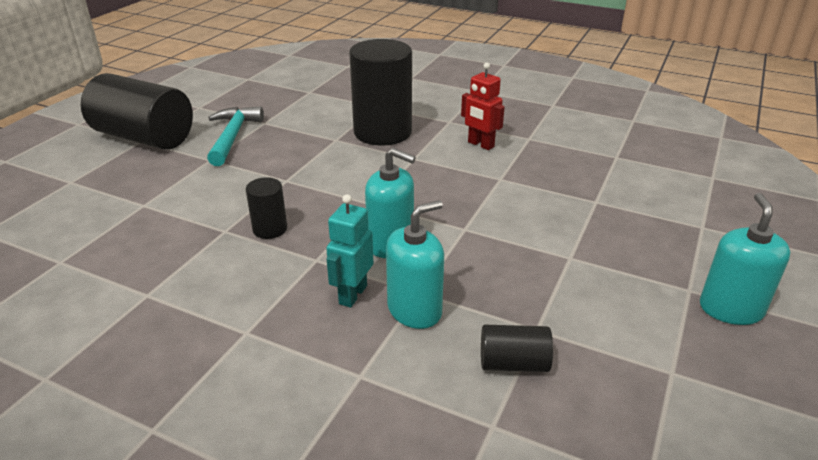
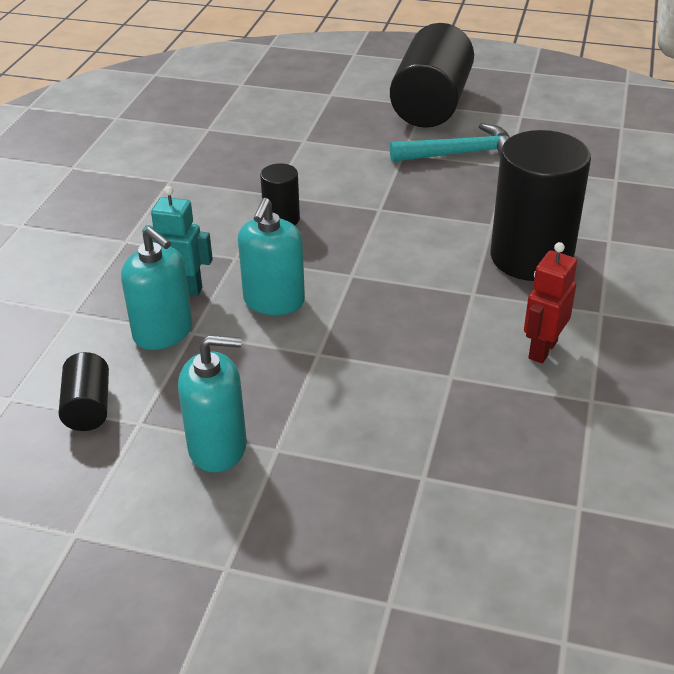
camera: 80 degrees right, 5 degrees up
(730, 309) = (190, 609): turquoise soap dispenser -> turquoise soap dispenser (218, 447)

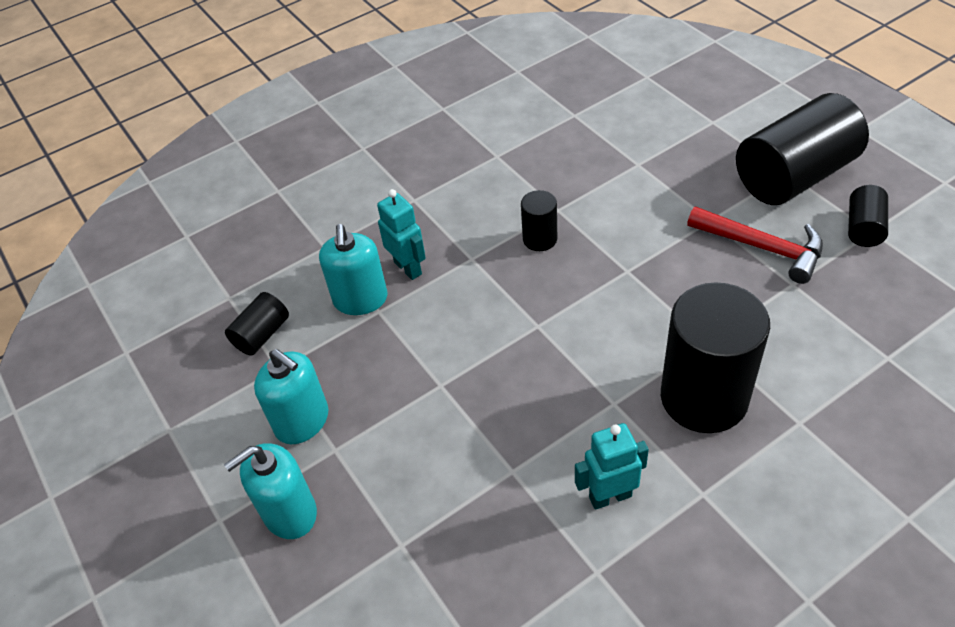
camera: 45 degrees right, 10 degrees up
(274, 301) = (457, 317): turquoise soap dispenser -> turquoise soap dispenser (289, 513)
(460, 154) = (762, 247): turquoise hammer -> red hammer
(513, 116) = (863, 228): none -> black cylinder
(542, 349) = (610, 496): red robot -> turquoise robot

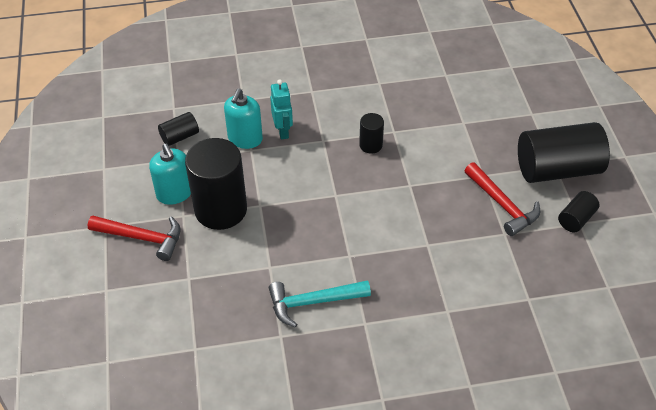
camera: 20 degrees right, 0 degrees up
(289, 513) = (142, 238): turquoise soap dispenser -> red hammer
(610, 496) = (313, 302): turquoise robot -> turquoise hammer
(704, 397) = (402, 274): black cylinder -> black cylinder (221, 209)

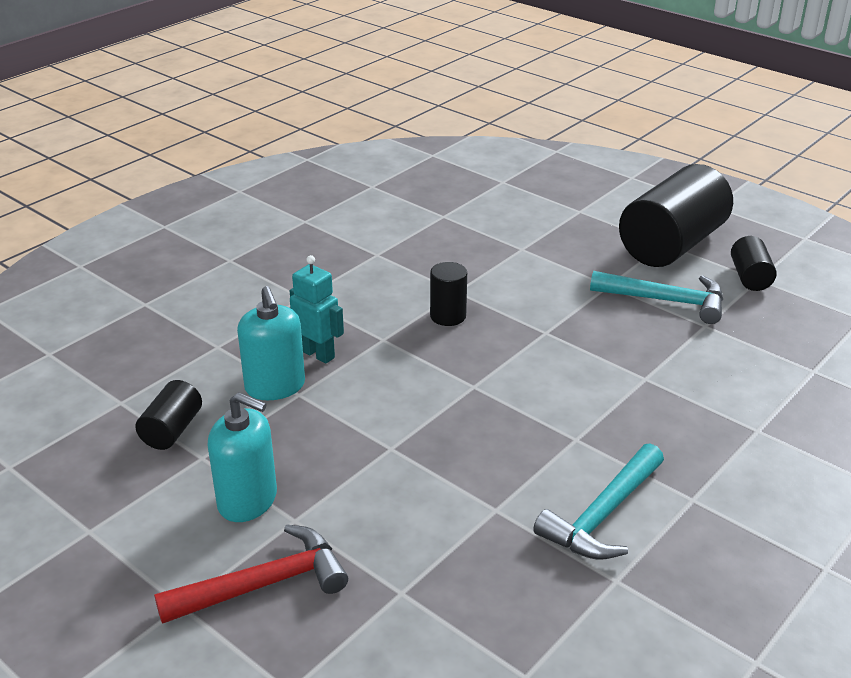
camera: 40 degrees left, 15 degrees down
(221, 209) = (342, 482): black cylinder -> none
(502, 205) = (665, 301): red hammer -> turquoise hammer

